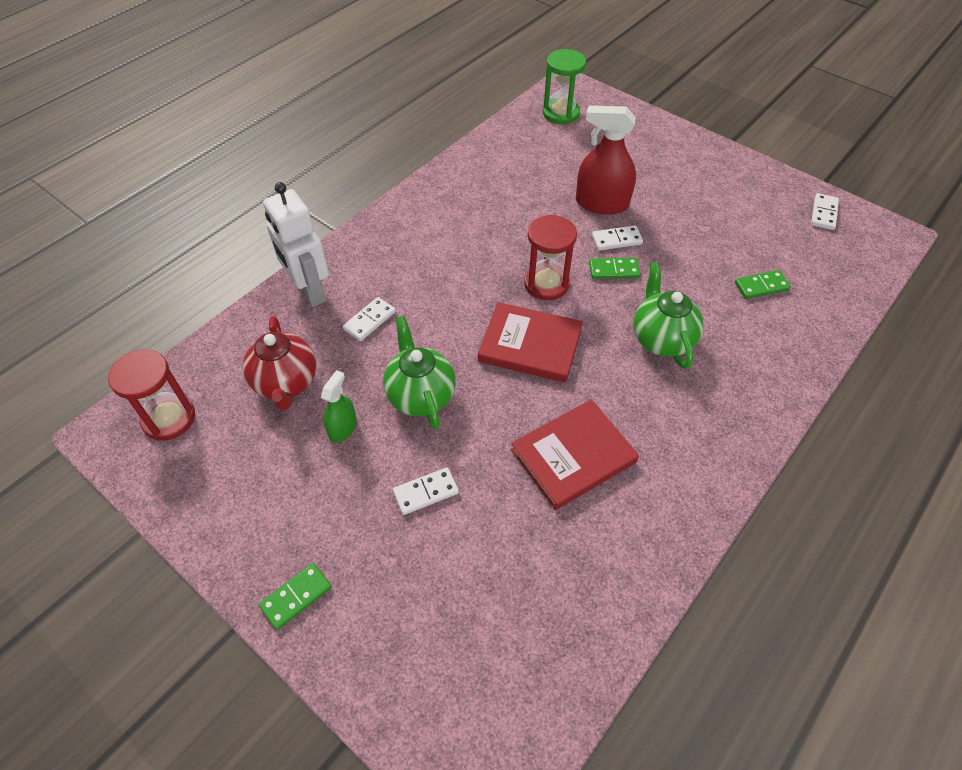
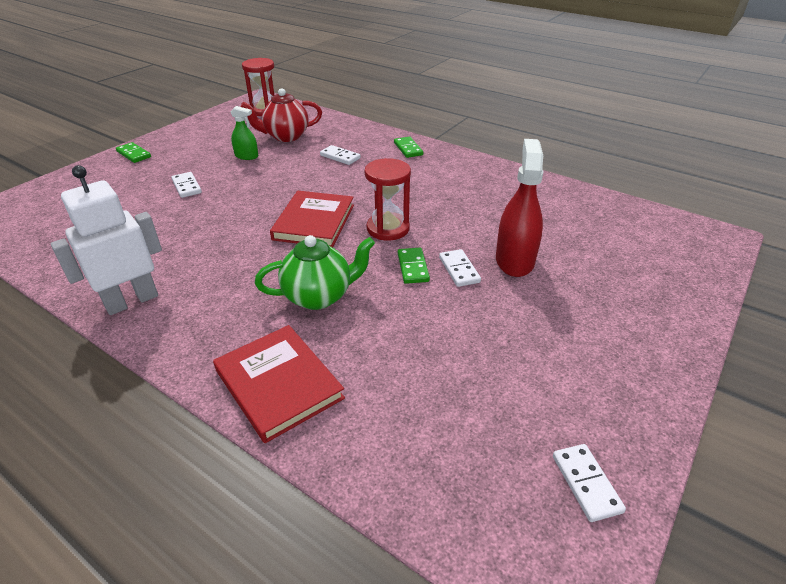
camera: 85 degrees right, 15 degrees down
(309, 291) = (367, 135): white robot -> white robot (132, 301)
(420, 395) = (268, 179): green teapot -> none
(561, 113) = (660, 233): green hourglass -> none
(573, 456) = (196, 244): red book -> red book (278, 384)
(761, 286) = (406, 384): green domino -> green domino (408, 149)
(824, 213) = (586, 483): white domino -> white domino turned 60 degrees clockwise

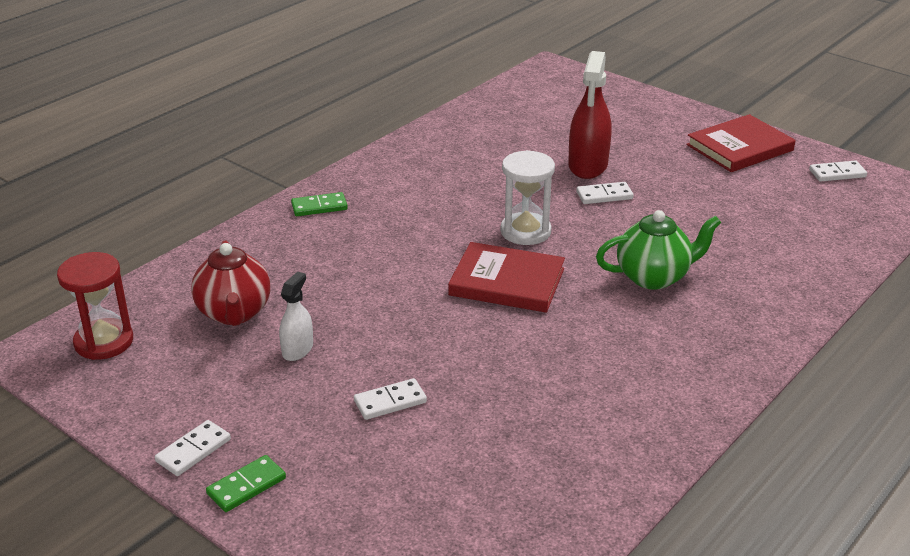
camera: 85 degrees left, 5 degrees down
(132, 301) = (674, 408): white robot -> none
(246, 156) = (297, 349): green spray bottle -> white spray bottle
(278, 384) = (781, 297): red book -> red book (740, 148)
(319, 296) = (653, 277): green teapot -> green teapot turned 90 degrees clockwise
(340, 157) = (327, 262): white domino -> white domino (193, 450)
(388, 228) = (525, 231): red hourglass -> white hourglass
(413, 267) = (601, 220): green domino -> none
(514, 260) = (588, 165): red spray bottle -> red spray bottle turned 90 degrees counterclockwise

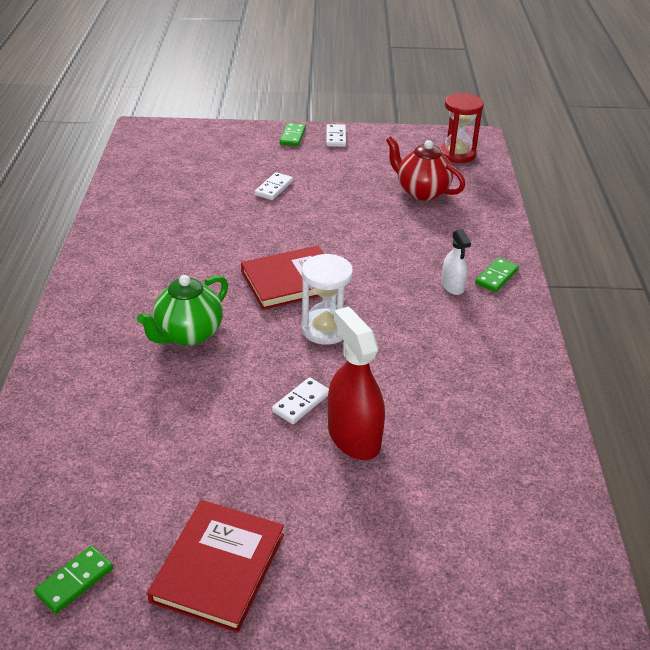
camera: 140 degrees right, 5 degrees up
(297, 349) = (358, 190): white spray bottle -> white spray bottle (452, 286)
(837, 173) = (74, 581): white domino -> green domino

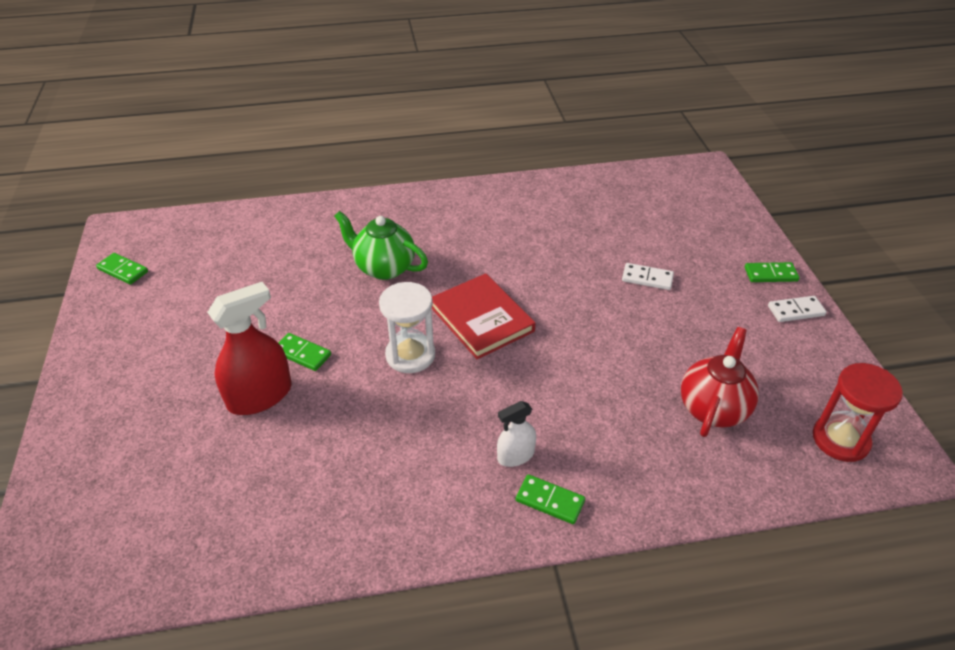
camera: 80 degrees right, 5 degrees up
(218, 567) = (123, 336): red book -> none
(301, 403) = (302, 354): white domino -> green domino

